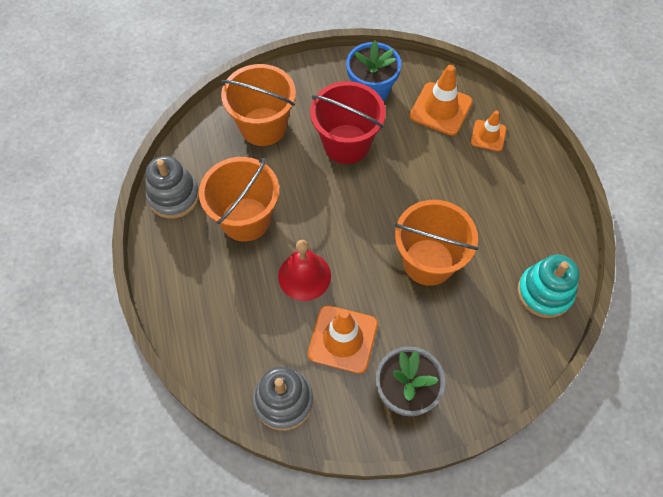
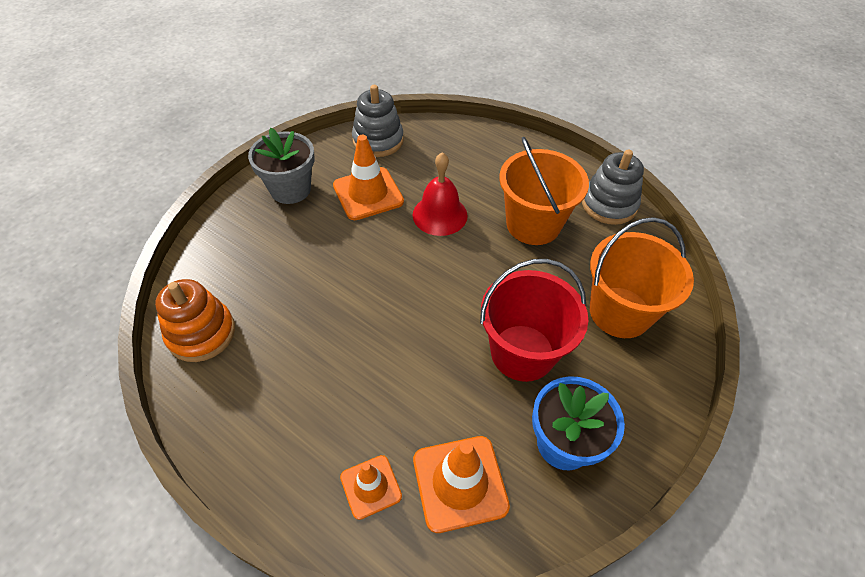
camera: 140 degrees right, 10 degrees down
(428, 262) = (340, 290): orange bucket -> none
(544, 292) = (201, 333): turquoise stacking toy -> orange stacking toy

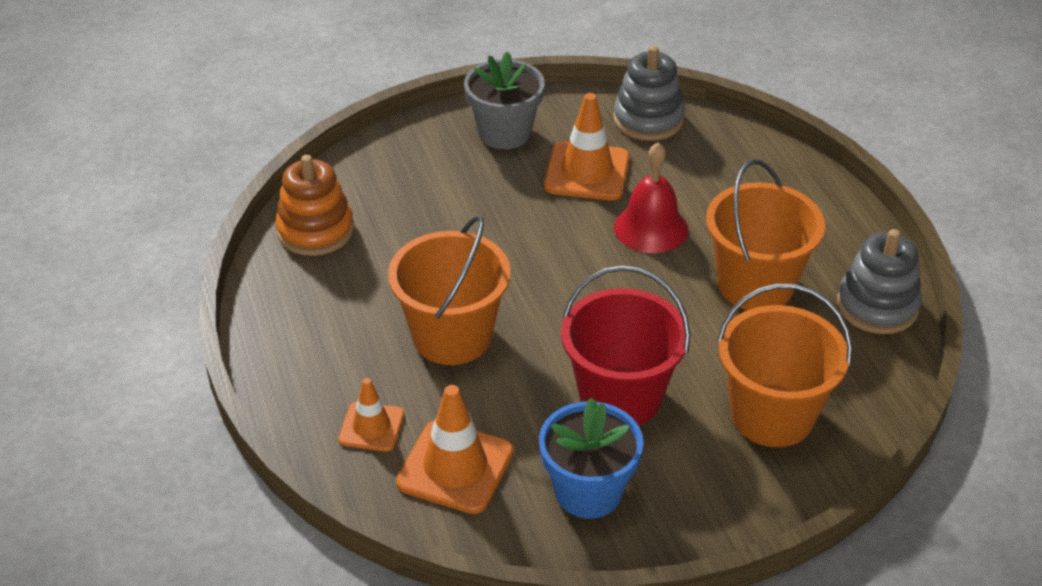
camera: 35 degrees right, 10 degrees down
(372, 368) = (452, 336): none -> orange bucket

